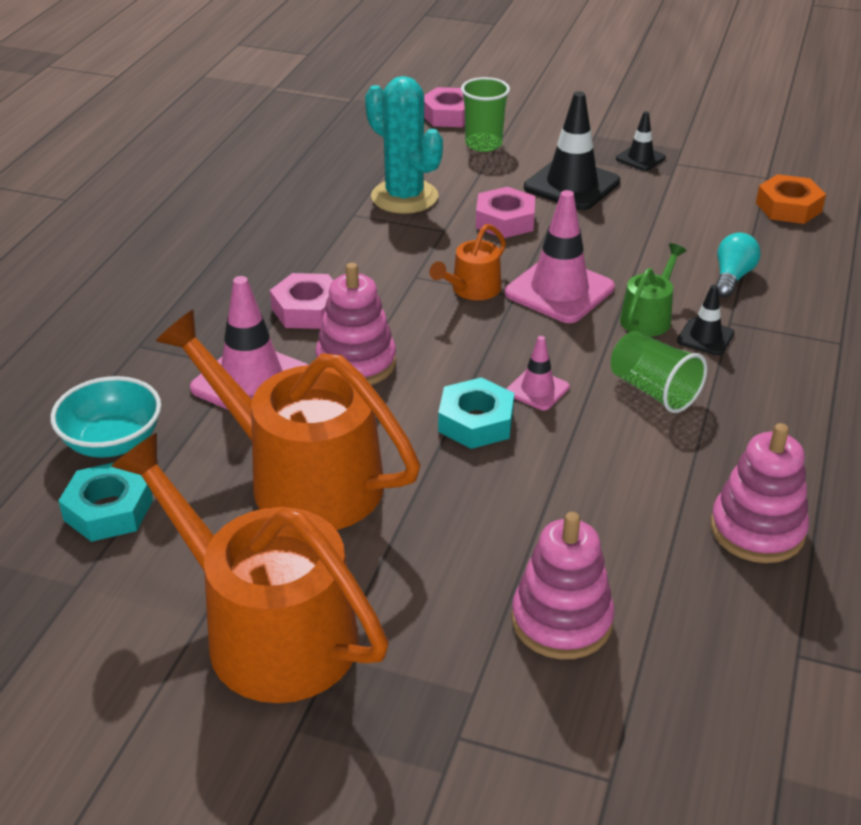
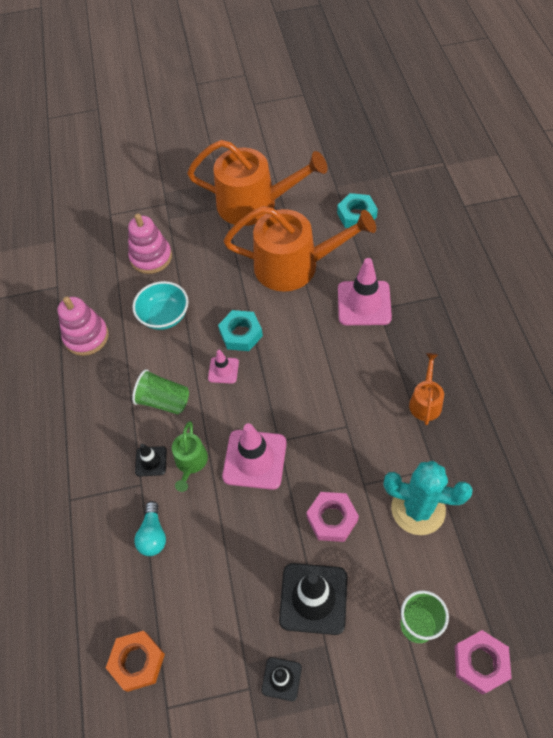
camera: 155 degrees right, 20 degrees up
(113, 442) = (389, 242): turquoise bowl -> turquoise bowl (164, 316)
(307, 309) = (382, 365): pink nut -> none
(356, 363) = (325, 341): pink stacking toy -> none
(472, 289) = (306, 432): orange watering can -> orange watering can (425, 402)

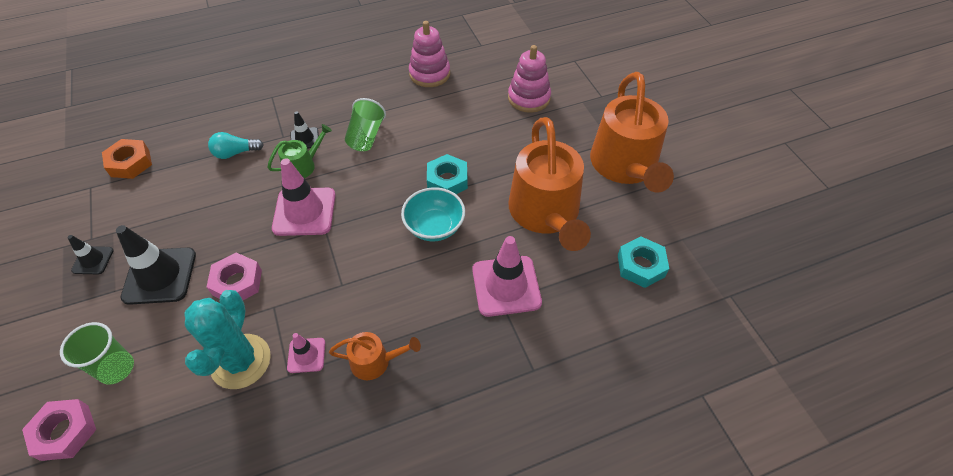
camera: 75 degrees right, 5 degrees down
(164, 316) = (460, 120): turquoise bowl -> turquoise bowl (434, 227)
(190, 462) = (303, 165): green watering can -> green watering can turned 150 degrees clockwise
(223, 370) = (402, 173): pink traffic cone -> pink traffic cone (306, 355)

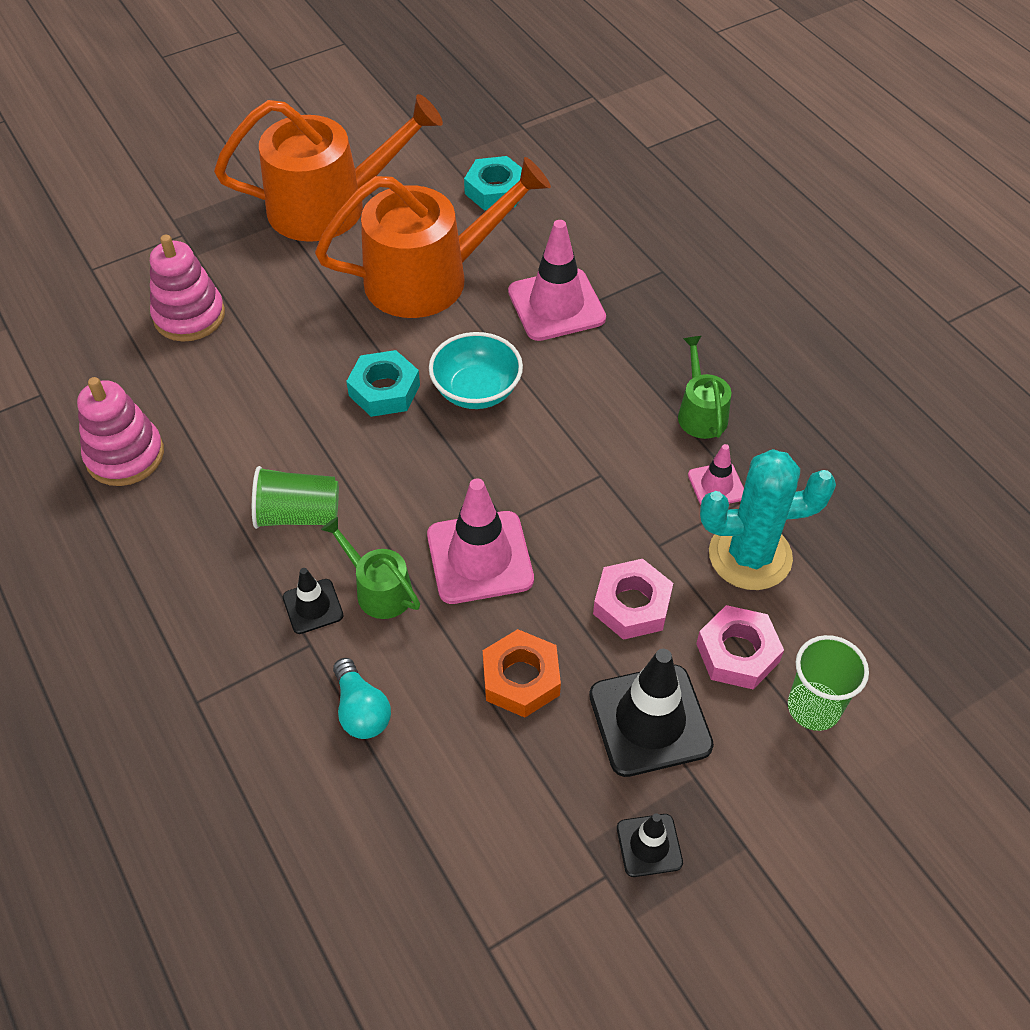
camera: 100 degrees left, 0 degrees up
(65, 432) = (919, 728): pink nut -> pink nut (737, 653)
(130, 163) = (412, 900): orange nut -> orange nut (521, 679)
(375, 361) = (701, 413): orange watering can -> green watering can

